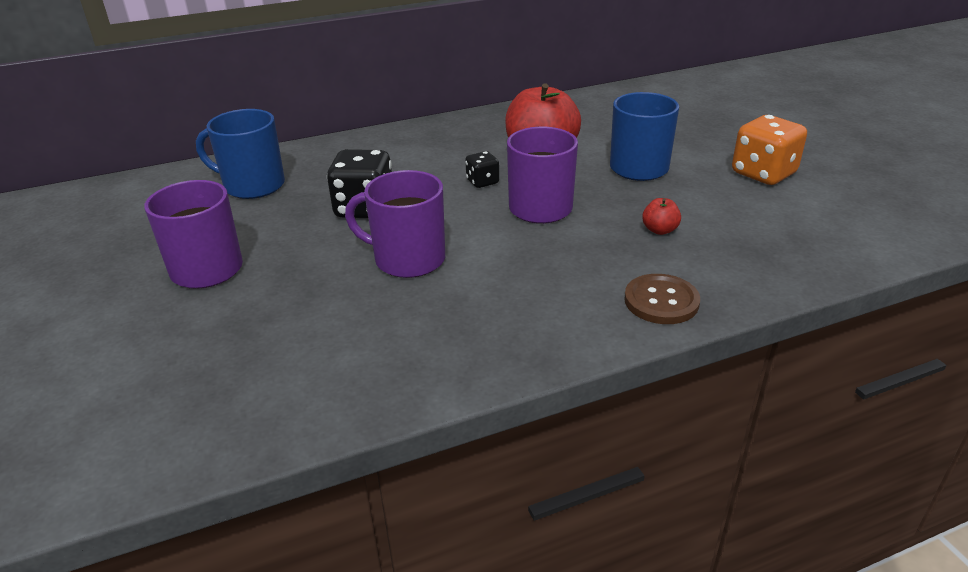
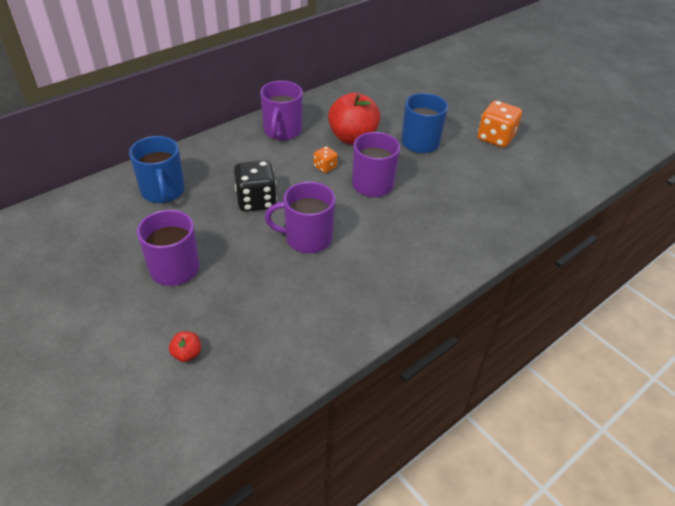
camera: 20 degrees left, 10 degrees up
(252, 185) = (163, 191): blue mug -> blue mug turned 105 degrees counterclockwise
(447, 139) = (282, 131): none -> purple mug
(482, 182) = (325, 167): black dice -> orange dice
(659, 230) = (451, 192): red apple -> red apple (187, 354)
(661, 301) = (471, 244): brown button -> none

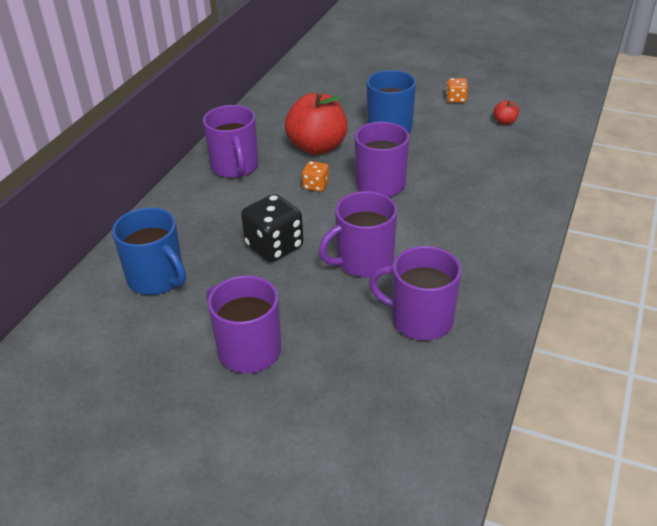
camera: 25 degrees left, 5 degrees down
(187, 354) = (347, 428): red apple -> red apple (504, 122)
(307, 300) = (420, 320): none -> purple mug
(495, 138) = (456, 99): orange dice -> orange dice, size x0.53

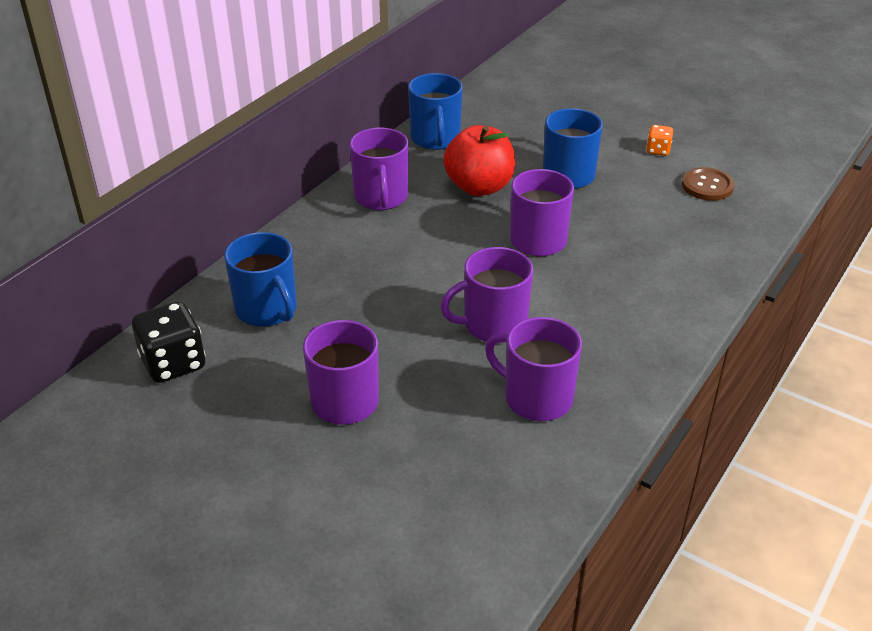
camera: 10 degrees right, 0 degrees up
(269, 113) = (435, 139): none -> blue mug
(274, 246) = (400, 294): black dice -> black dice (173, 363)
(316, 186) = (464, 232): orange dice -> none
(504, 122) = (707, 186): red apple -> brown button

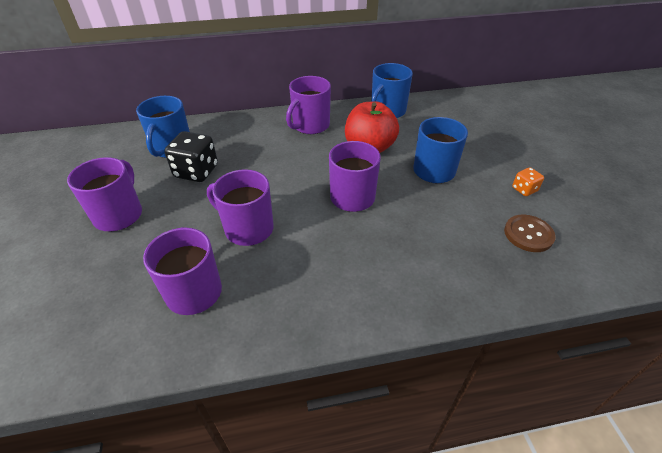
camera: 45 degrees right, 5 degrees up
(173, 363) = (101, 148): black dice -> black dice (196, 172)

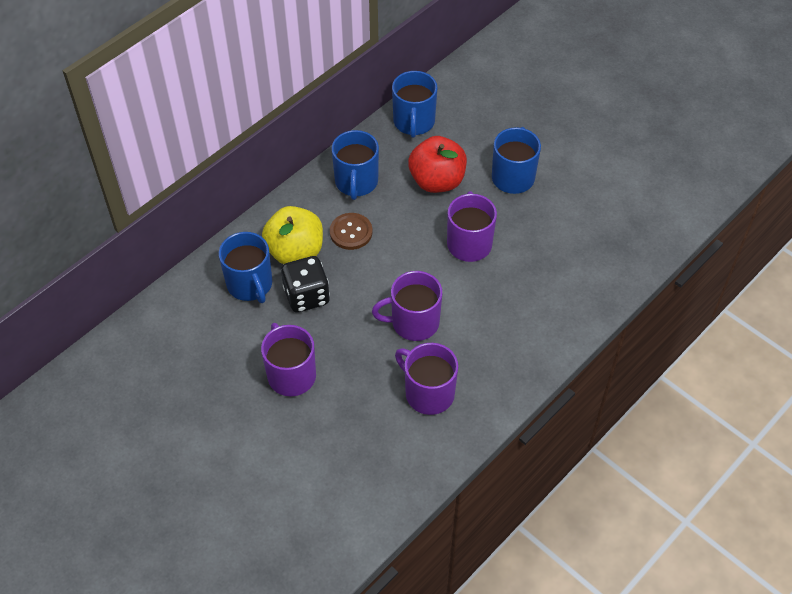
camera: 35 degrees left, 10 degrees up
(223, 144) = (295, 251): none -> yellow apple
(310, 125) = (356, 182): purple mug -> blue mug
(524, 189) = (596, 159): orange dice -> none
(528, 234) = (624, 204): brown button -> brown button (351, 232)

